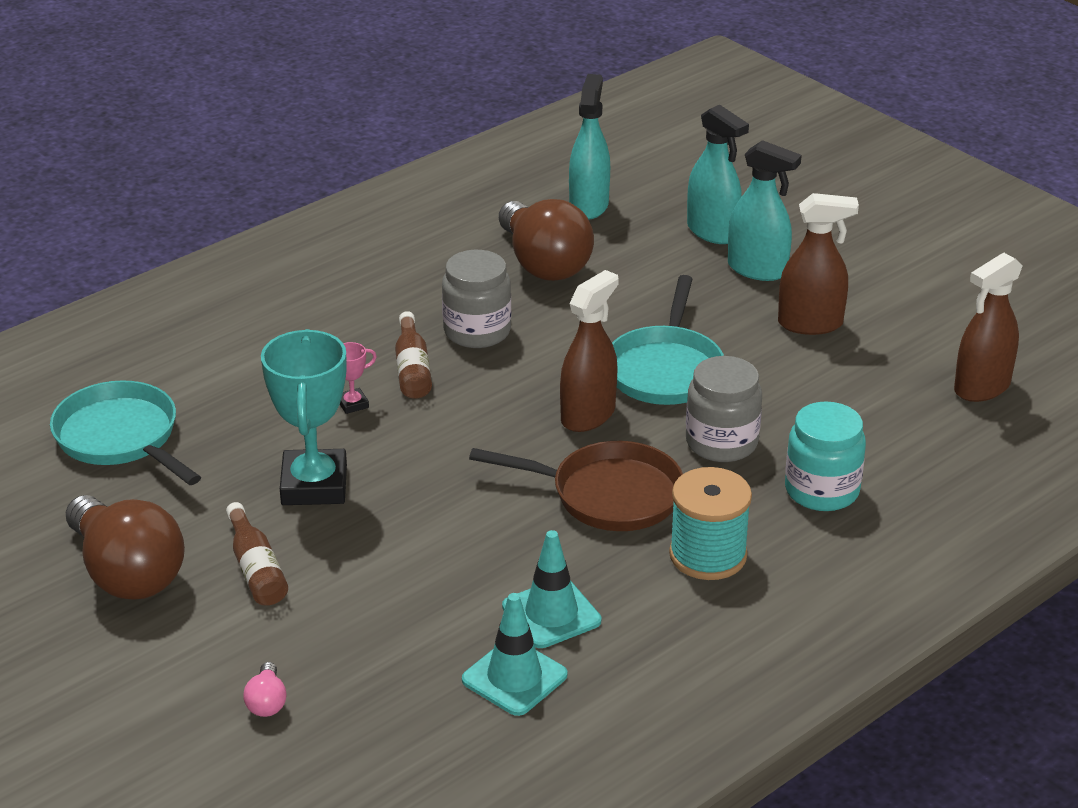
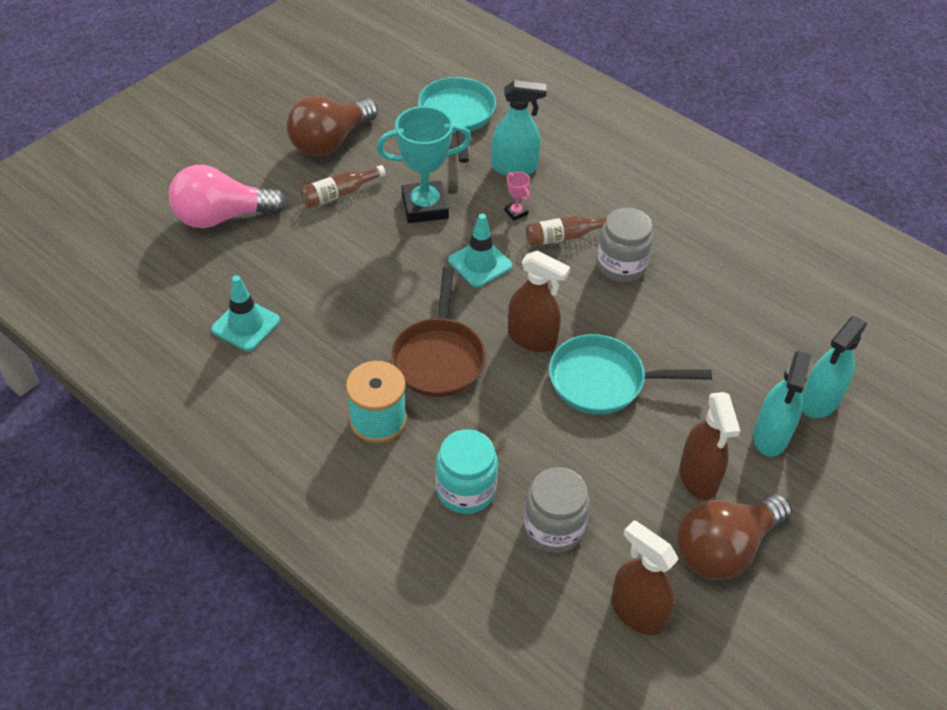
camera: 80 degrees right, 15 degrees up
(121, 438) = (457, 116): turquoise pan -> turquoise pan turned 45 degrees counterclockwise
(267, 702) = (222, 217): pink light bulb -> pink light bulb, size x2.48
(543, 263) = (726, 294): brown light bulb -> brown light bulb (724, 549)
(551, 614) = (308, 337): turquoise traffic cone -> turquoise traffic cone (480, 263)
(589, 205) = (826, 314): turquoise spray bottle -> turquoise spray bottle (514, 167)
(721, 443) = (515, 422): grey jar -> grey jar (553, 528)

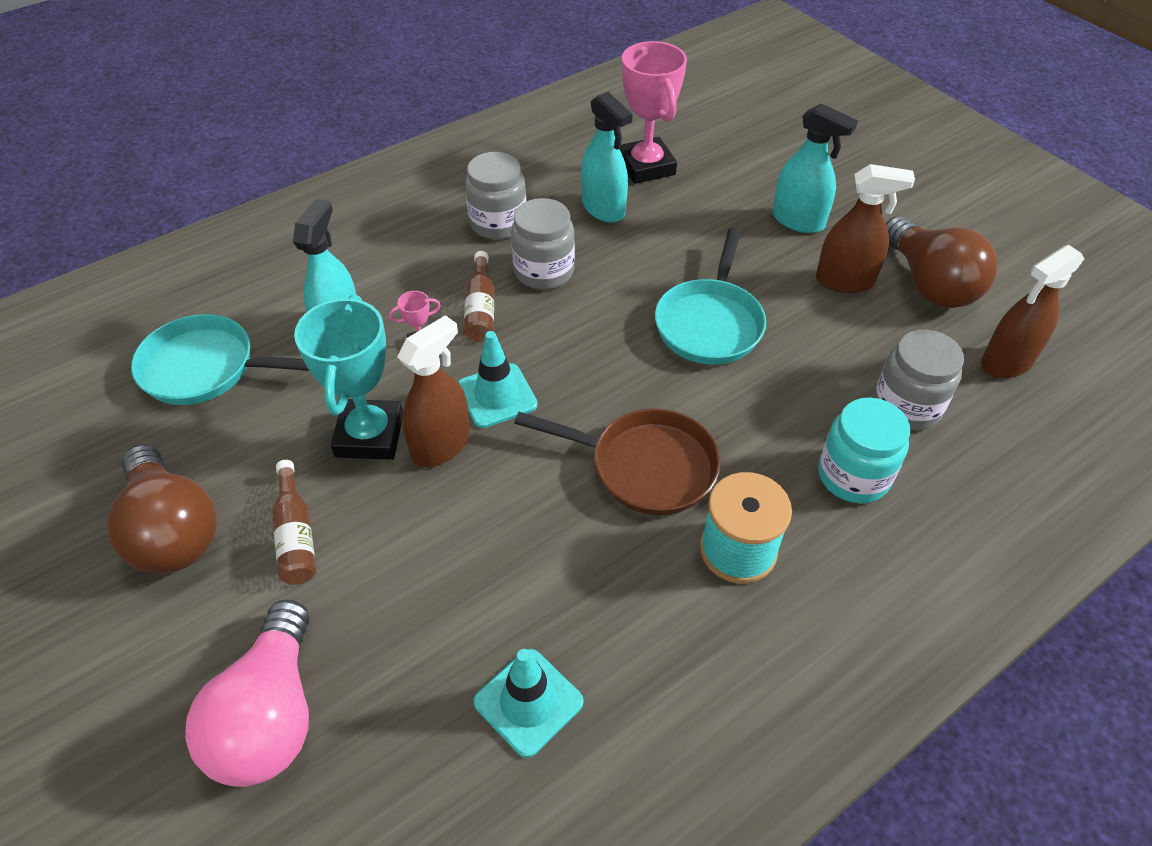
camera: 75 degrees left, 0 degrees up
(532, 338) = (634, 370): brown spray bottle -> brown spray bottle (441, 445)
(667, 227) = (498, 223): none -> grey jar
(794, 312) = (646, 166): none -> pink trophy
(819, 401) = (760, 180): turquoise spray bottle -> turquoise spray bottle (603, 208)

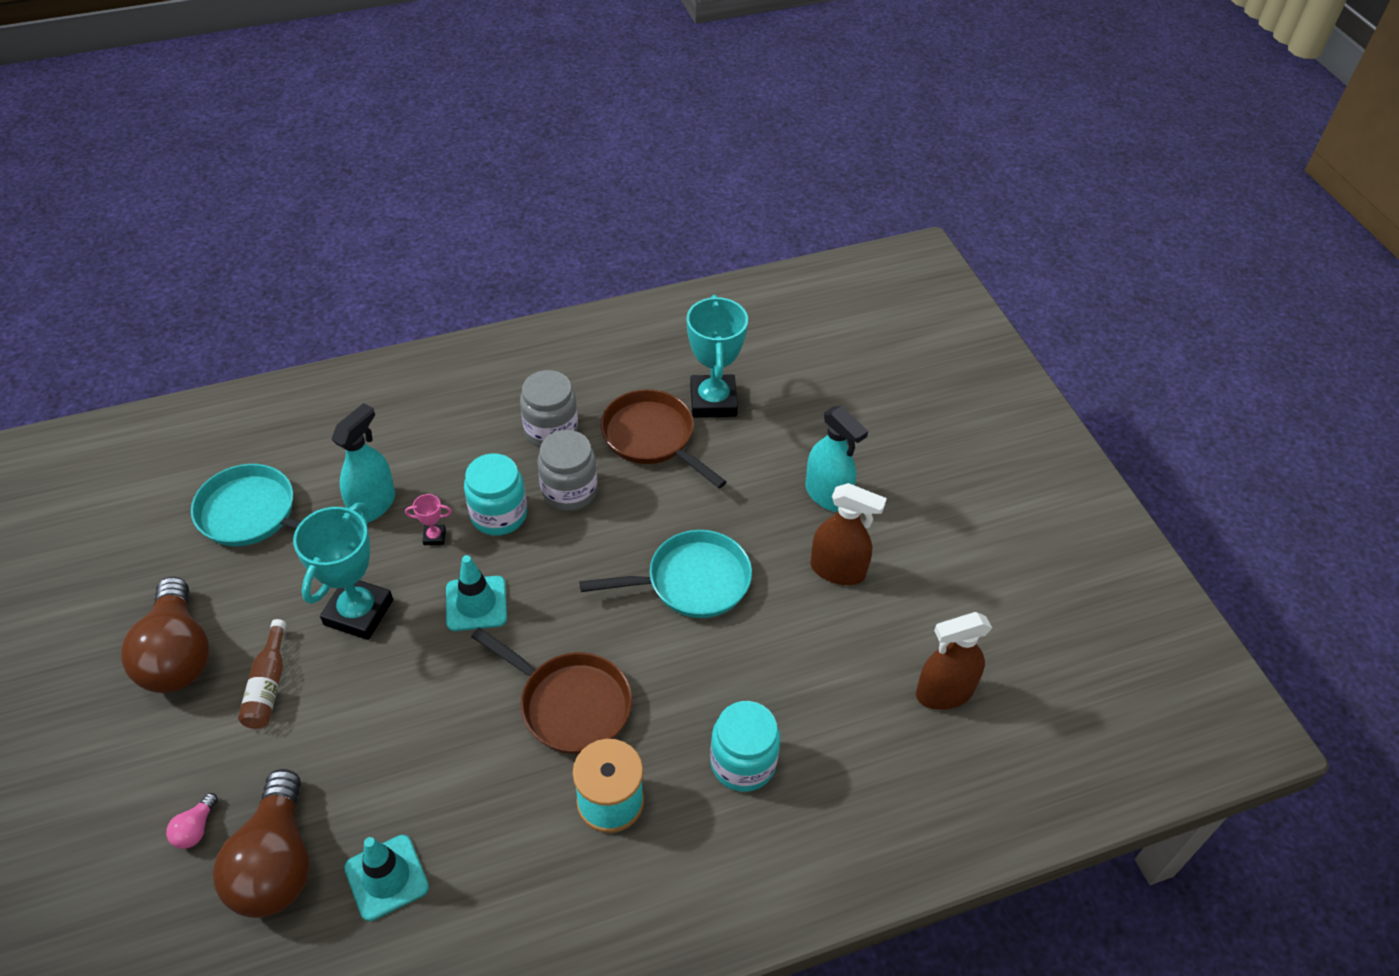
camera: 15 degrees right, 0 degrees up
(271, 715) = (196, 829): pink light bulb -> pink light bulb, size x0.40
(441, 445) = (412, 637): brown spray bottle -> none
(481, 308) = (499, 515): brown bottle -> turquoise jar
(603, 208) = (652, 438): turquoise spray bottle -> brown pan
(646, 166) = (713, 401): pink trophy -> turquoise trophy
(710, 323) = (692, 581): turquoise pan -> turquoise pan turned 135 degrees counterclockwise
(906, 406) = (826, 711): grey jar -> none
(929, 284) = (917, 593): brown light bulb -> brown light bulb (276, 863)

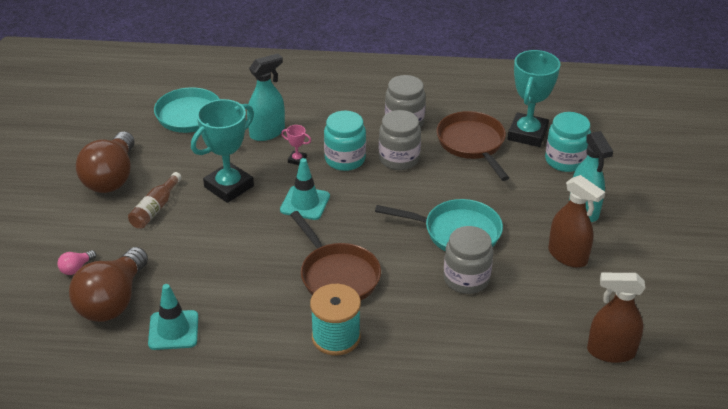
camera: 25 degrees right, 10 degrees down
(733, 649) = (466, 279): none -> grey jar
(743, 763) = (438, 345): turquoise jar -> turquoise jar (565, 160)

